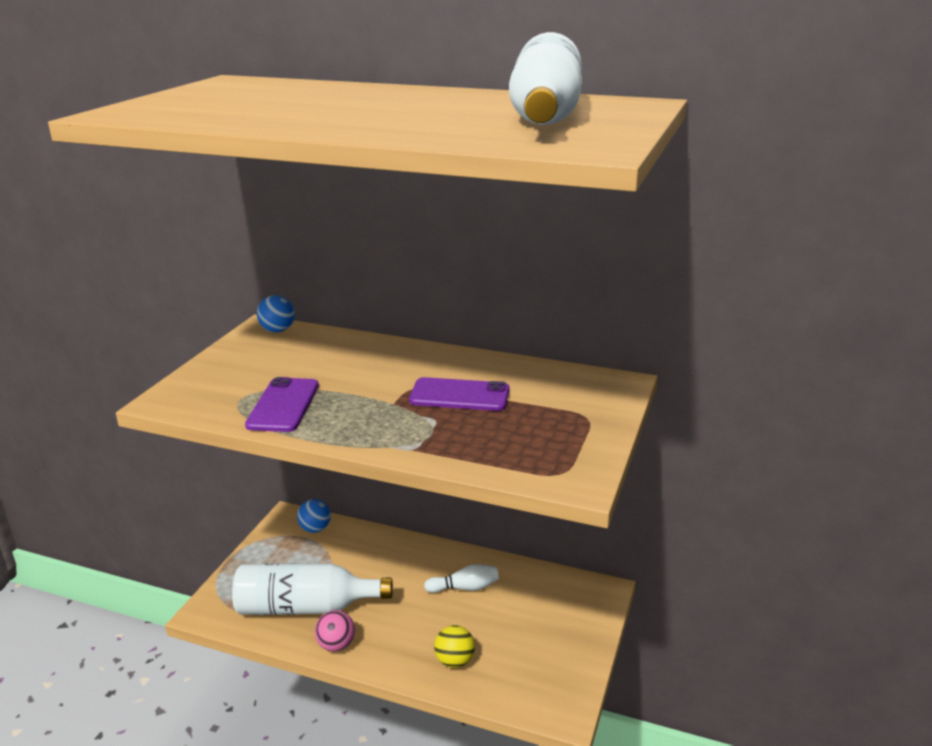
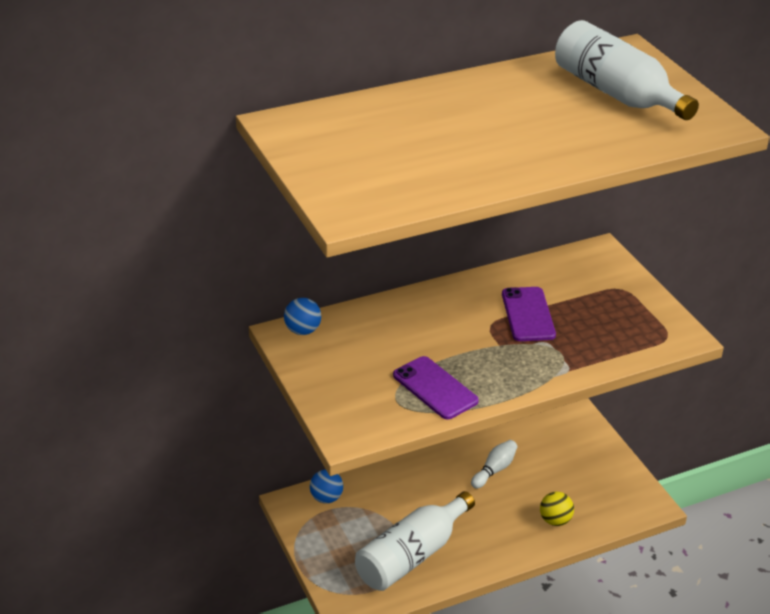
camera: 45 degrees left, 10 degrees up
(336, 645) = (471, 563): pink ball -> none
(459, 395) = (528, 314): purple phone -> purple phone turned 60 degrees counterclockwise

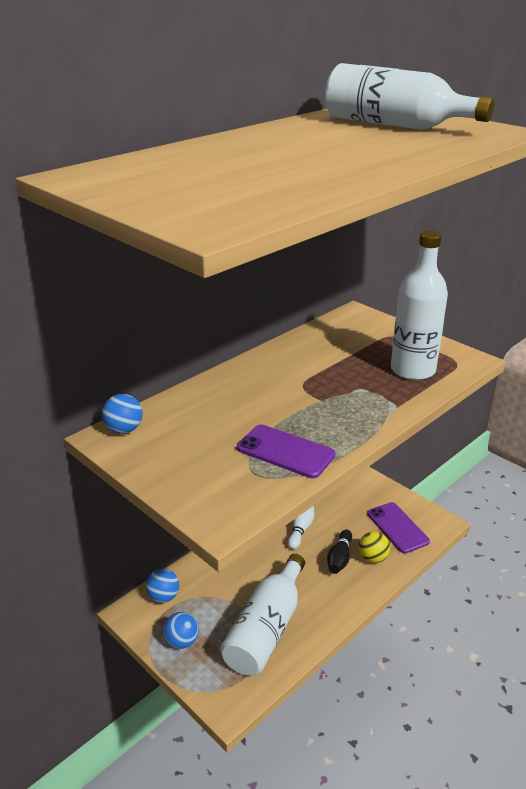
camera: 20 degrees left, 5 degrees down
(327, 543) = (182, 641): none -> blue ball
(519, 511) = (339, 558): none -> black bowling pin
(528, 314) = (330, 370): purple phone -> purple phone (397, 527)
(613, 334) = (412, 370): none -> white bottle

